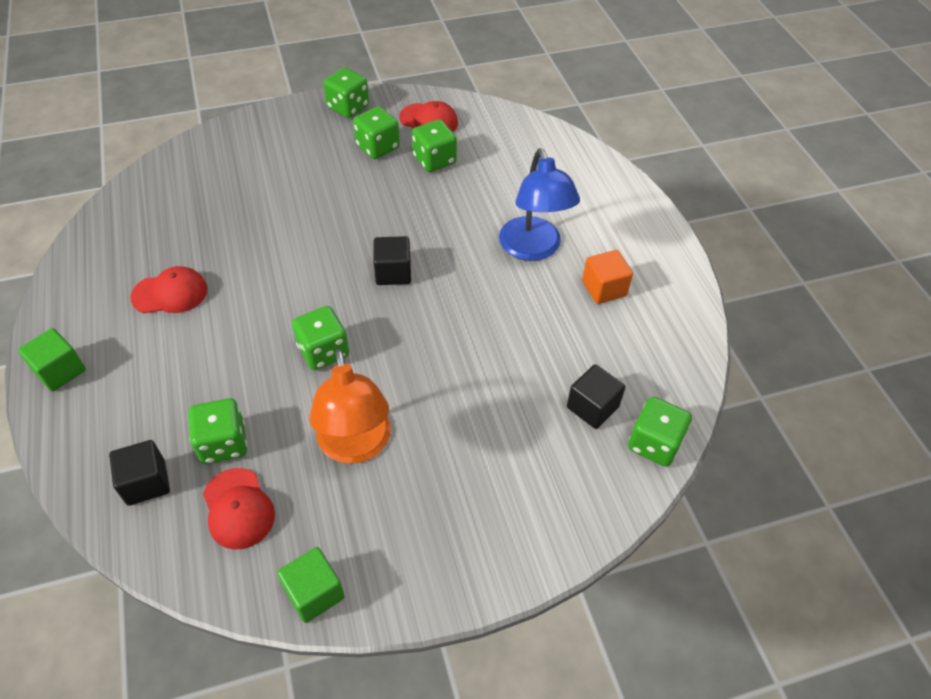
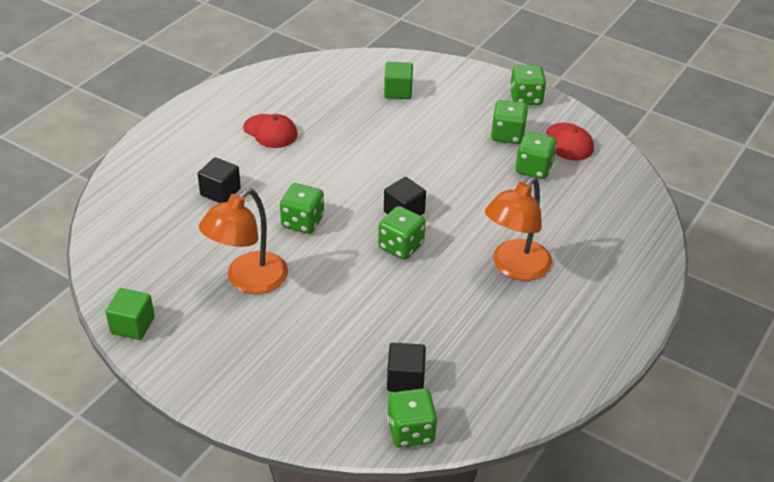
camera: 50 degrees right, 10 degrees down
(60, 371) = (171, 130): green cube -> green cube (398, 91)
(146, 482) = (135, 211): black cube -> black cube (220, 192)
(223, 443) = (191, 224): green dice -> green dice (401, 246)
(238, 508) = (155, 258): red cap -> none
(533, 249) = (515, 268): blue lamp -> orange lamp
(604, 288) = (525, 327): orange cube -> none

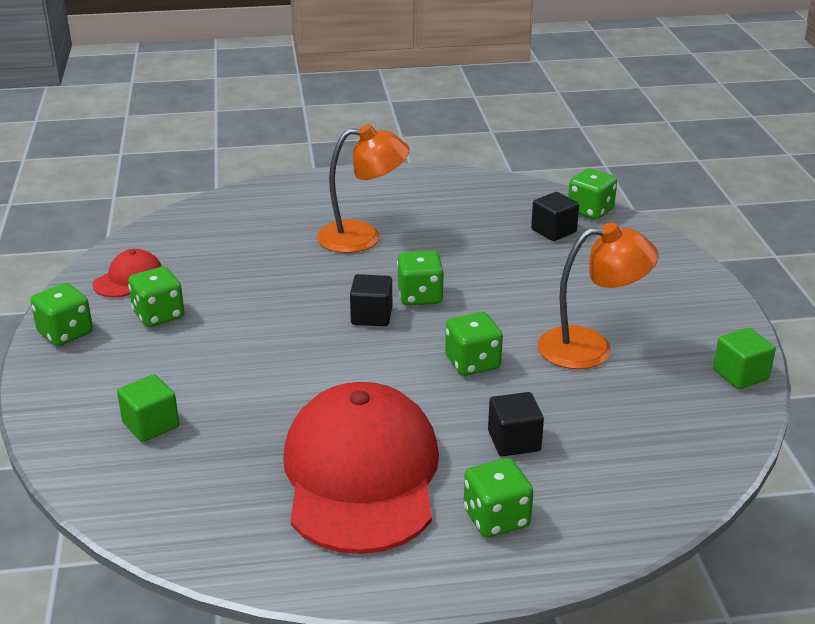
camera: 130 degrees left, 10 degrees down
(270, 131) = (361, 475): red cap -> red cap, size x2.30
(533, 168) = (202, 280): green dice -> green dice (496, 518)

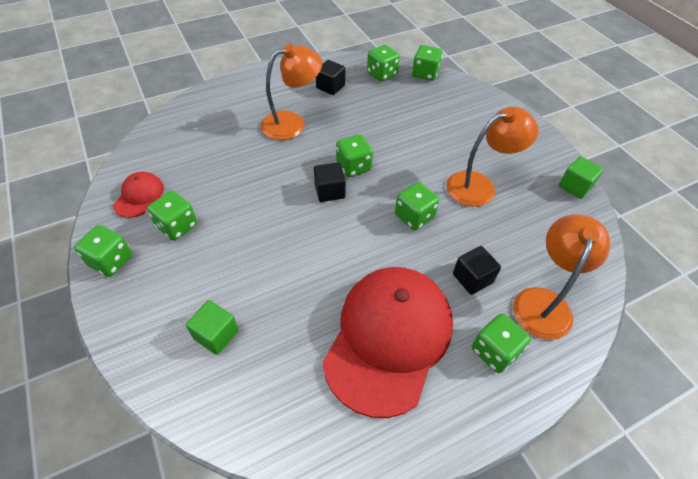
camera: 20 degrees left, 20 degrees up
(361, 475) = (389, 338): red cap -> red cap turned 45 degrees clockwise
(524, 202) = (382, 74): none -> green dice
(553, 231) = (411, 94): black cube -> black cube (330, 87)
(602, 486) = (544, 302): none -> orange lamp

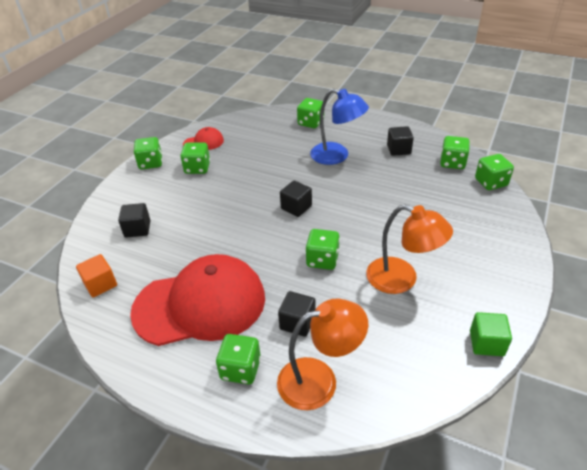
camera: 55 degrees right, 10 degrees down
(216, 334) = (137, 229): green cube -> black cube
(272, 419) = (100, 284): none -> orange cube
(292, 123) = (337, 156): orange lamp -> blue lamp
(353, 167) = (333, 204): green dice -> green dice (311, 123)

